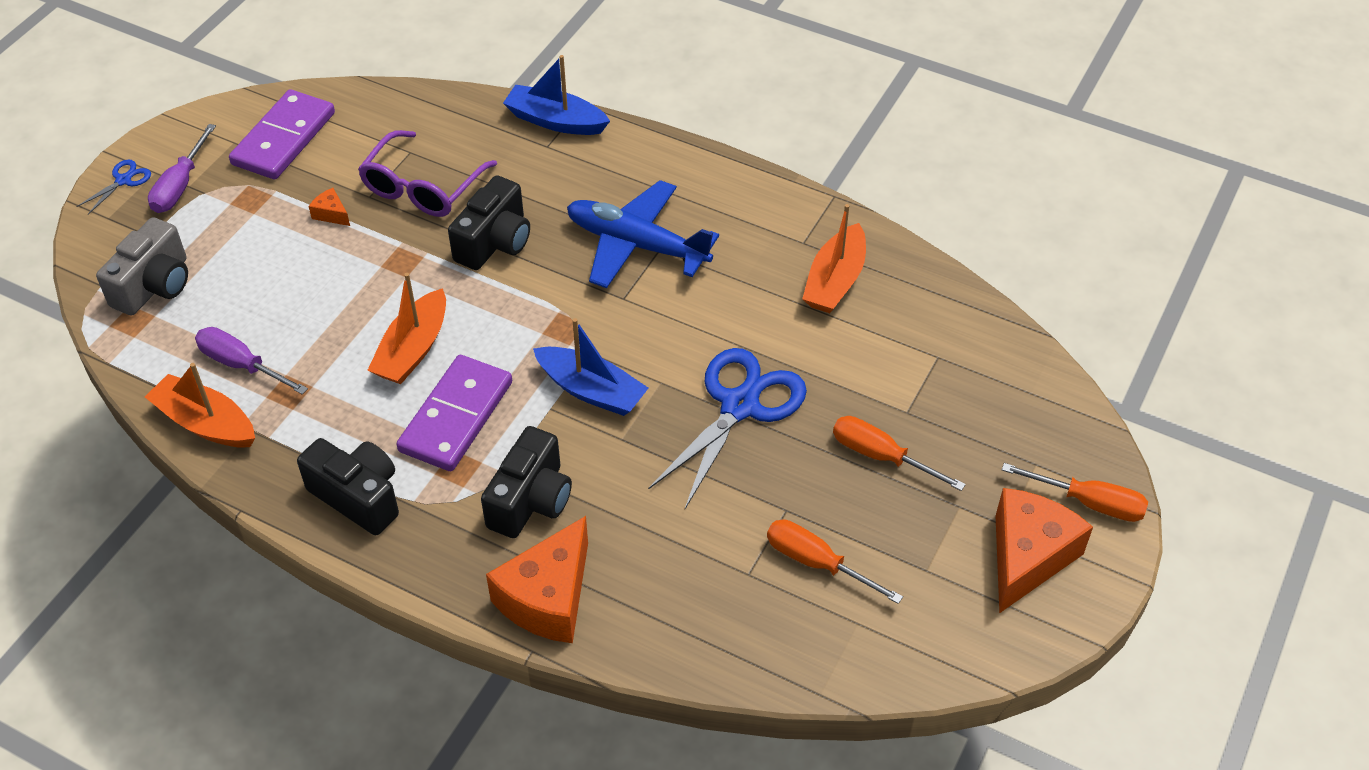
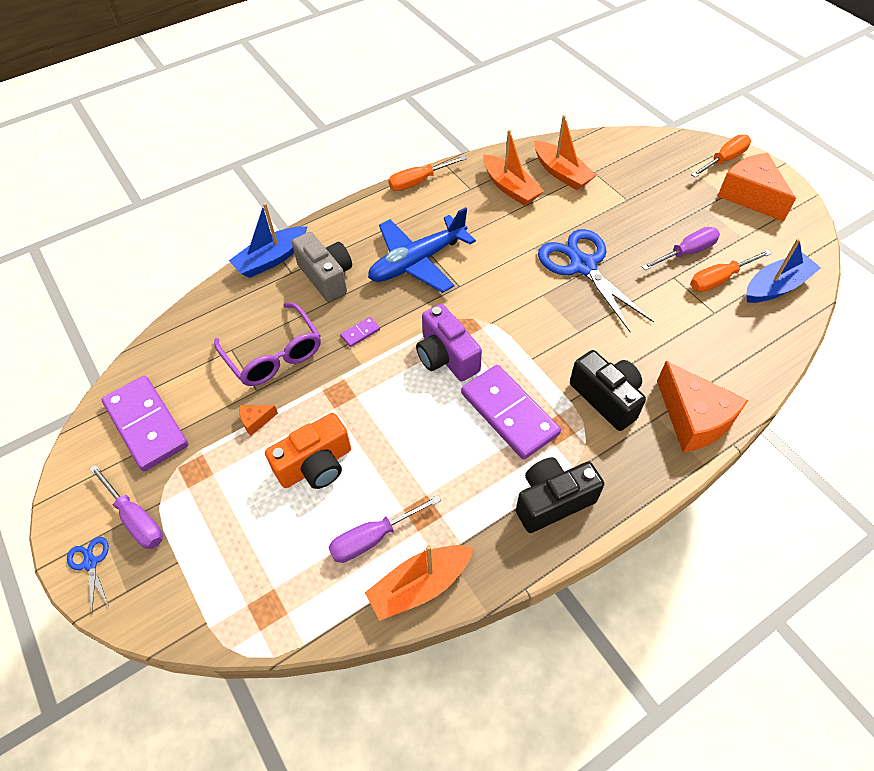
camera: 60 degrees left, 5 degrees up
(155, 286) = (239, 577): grey camera -> grey camera (327, 277)
(302, 284) = (316, 465): none -> orange camera
(413, 349) = (430, 417): orange boat -> orange boat (561, 173)
(495, 242) = (360, 333): black camera -> purple domino
(505, 329) = (446, 357): none -> purple camera
(591, 390) = (529, 331): blue boat -> blue boat (776, 286)
(845, 511) = (686, 252): none -> purple screwdriver
(880, 456) = (653, 222): orange screwdriver -> orange screwdriver (419, 182)

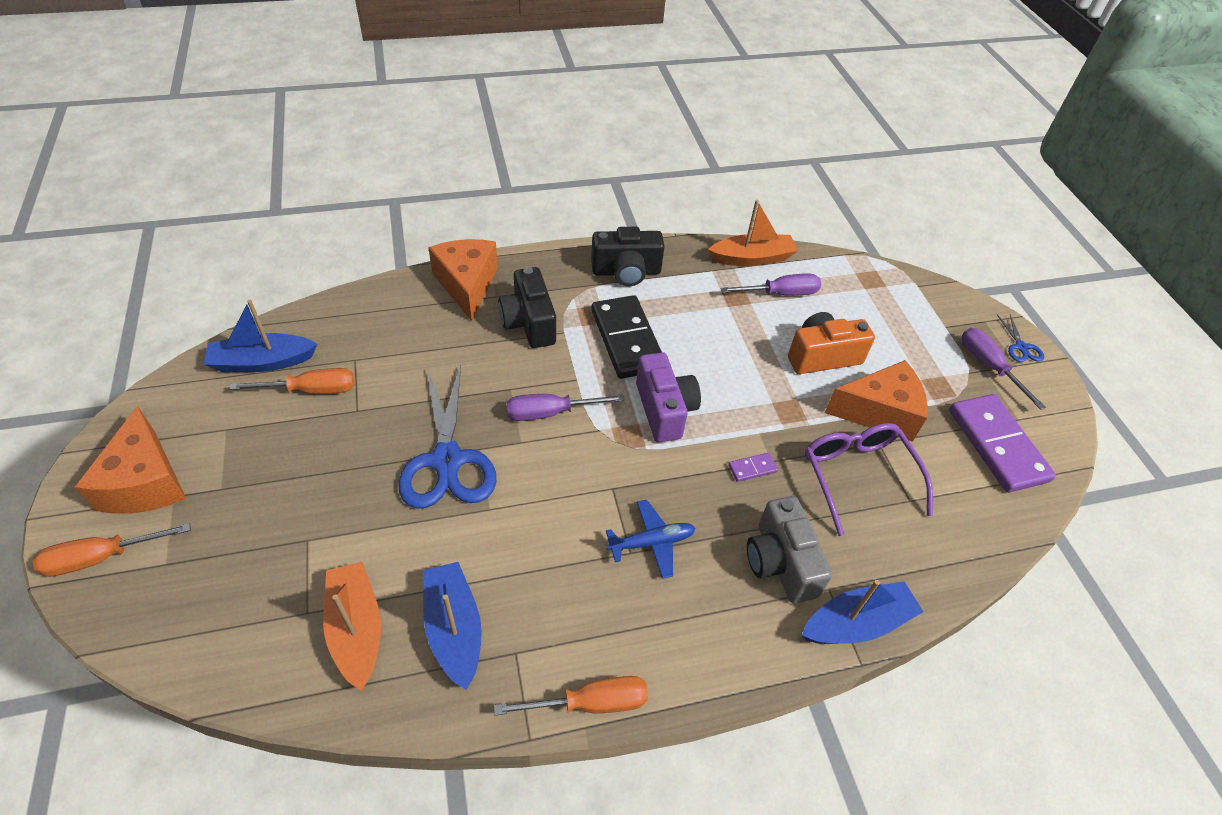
camera: 165 degrees left, 5 degrees down
(256, 421) = (879, 412): orange cheese -> orange cheese, size x2.37
(417, 262) = (652, 542): blue plane -> blue plane, size x0.56
(509, 414) = (627, 340): purple domino -> black domino
(510, 188) = (454, 629): orange boat -> blue boat
(686, 252) = (312, 433): purple screwdriver -> purple screwdriver (550, 413)

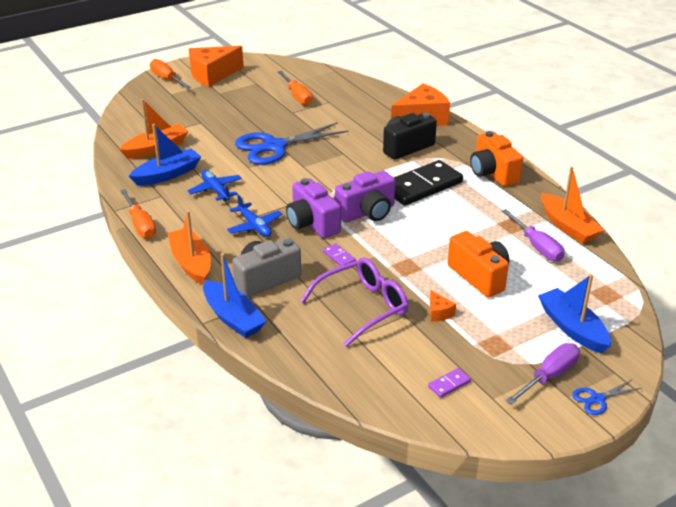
camera: 75 degrees right, 15 degrees down
(262, 362) = (307, 78): blue boat -> blue boat (572, 328)
(534, 569) = (215, 190): none -> blue plane
(550, 413) = (333, 171): purple screwdriver -> none
(626, 272) = (492, 173): black camera -> orange camera
(668, 474) = (312, 223): none -> purple camera
(719, 648) = (191, 263): none -> orange boat
(879, 412) = (439, 313): orange cheese -> orange cheese, size x0.42
(997, 445) = (449, 384): purple domino -> purple domino, size x0.40

